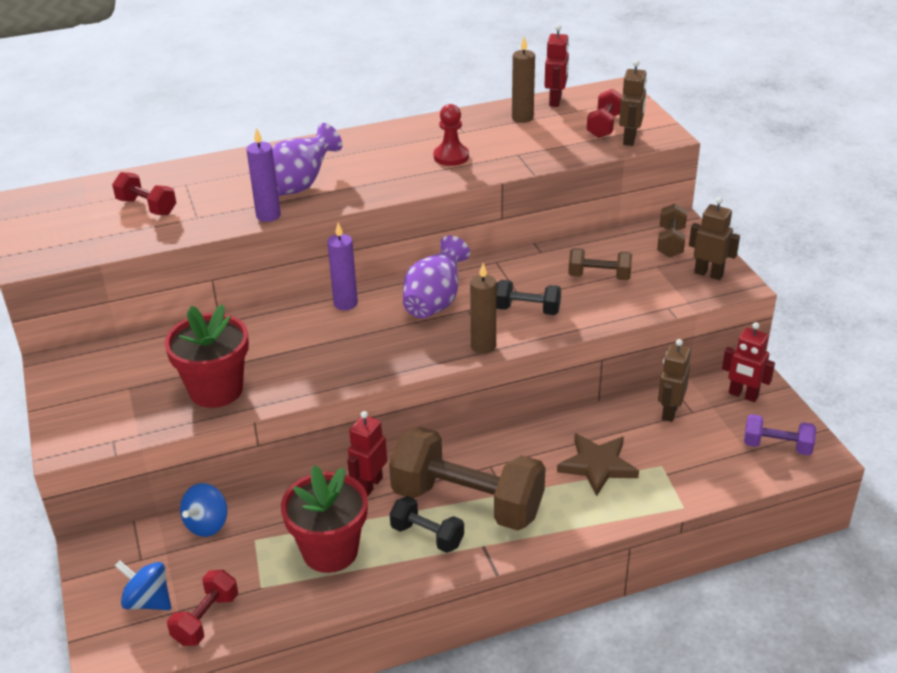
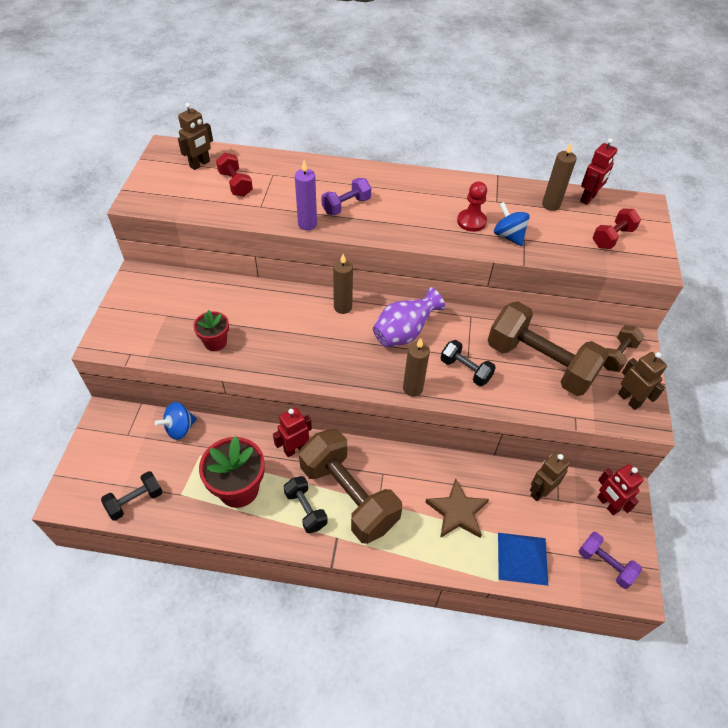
camera: 25 degrees right, 15 degrees up
(148, 601) = (112, 469): blue spinning top -> blue spinning top (508, 236)
(206, 619) = (135, 501): red dumbbell -> black dumbbell
(216, 390) = (215, 342): red flower pot -> red flower pot, size x0.57
(300, 186) = (346, 206): purple vase -> purple dumbbell
(345, 303) = (342, 307): purple candle -> brown candle
(599, 276) = (539, 363): brown dumbbell -> brown dumbbell, size x2.08
(630, 139) = (624, 259): brown robot -> brown robot (200, 164)
(694, 476) = (522, 558): none -> blue pyramid

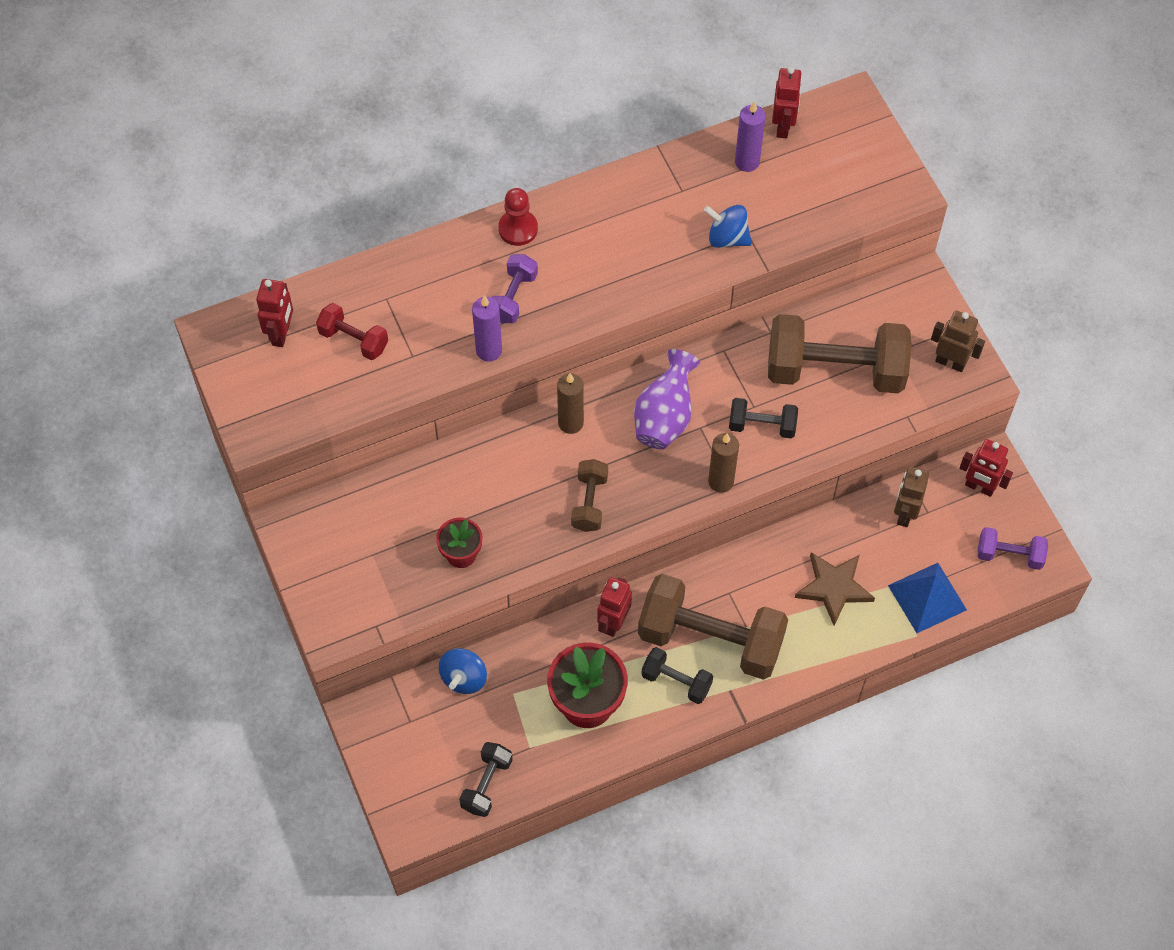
camera: 30 degrees left, 10 degrees up
(200, 164) = (281, 334): brown robot -> red robot
(471, 221) = (673, 239): red pawn -> red pawn (518, 229)
(550, 205) = (747, 162): brown candle -> purple candle
(612, 238) = (841, 175): red dumbbell -> none
(617, 355) = (911, 312): brown dumbbell -> brown dumbbell (589, 502)

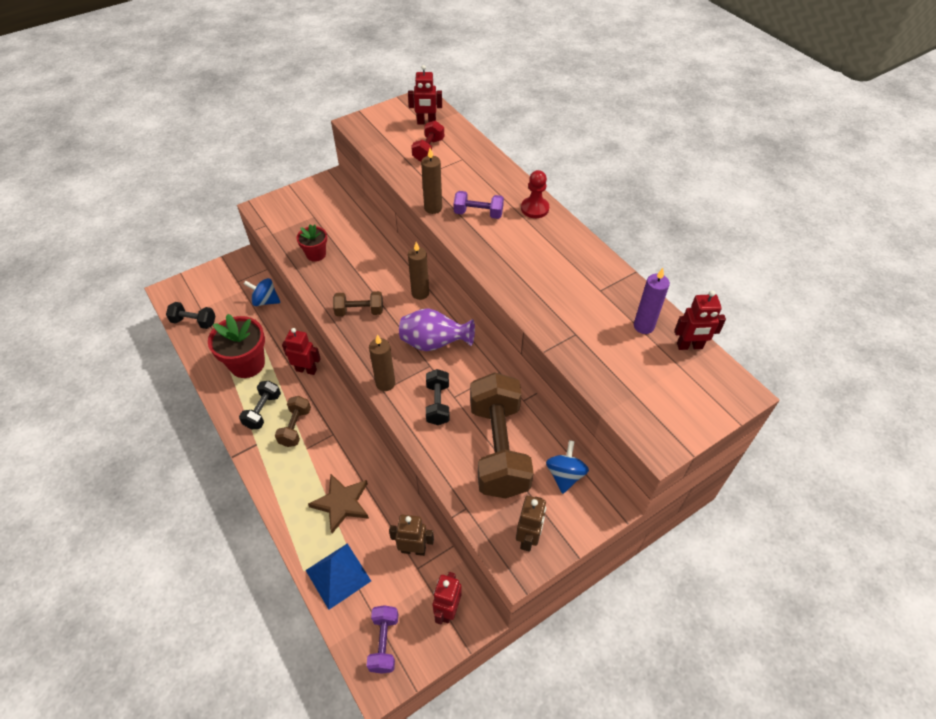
camera: 80 degrees right, 10 degrees down
(489, 350) = (433, 208): purple candle -> brown candle
(710, 639) = (295, 427): brown dumbbell -> brown dumbbell, size x0.48
(727, 238) = (565, 322): blue spinning top -> blue spinning top (565, 475)

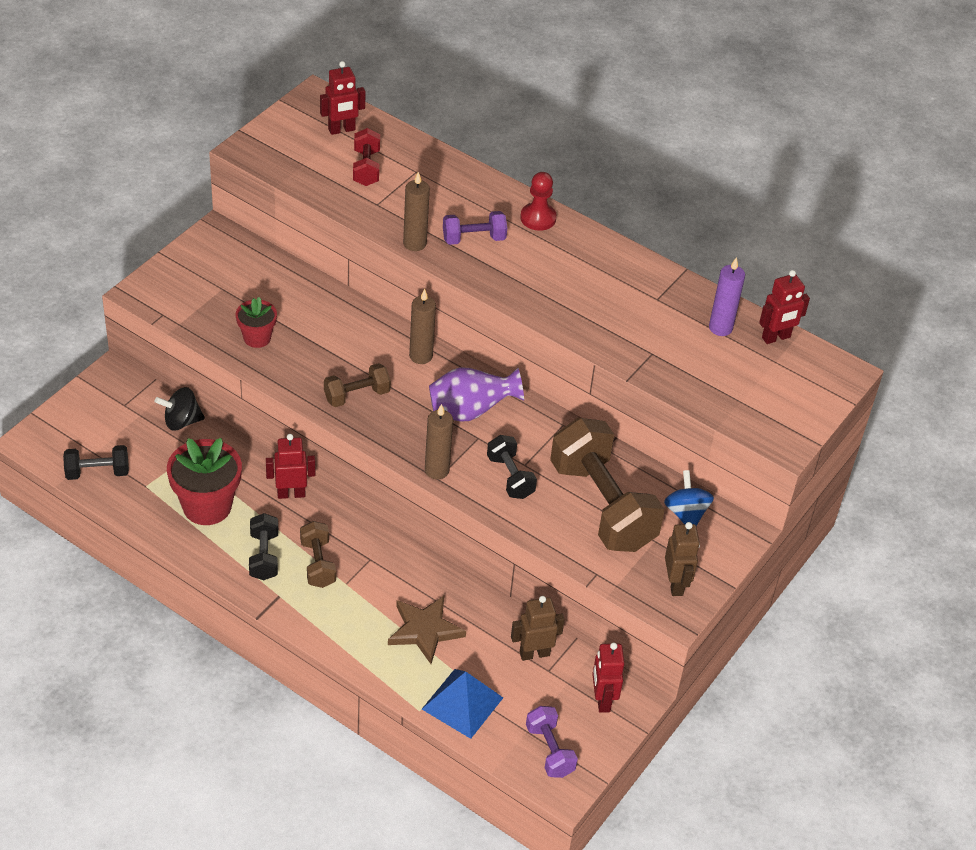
camera: 25 degrees left, 5 degrees down
(265, 301) = (181, 421): blue spinning top -> black spinning top

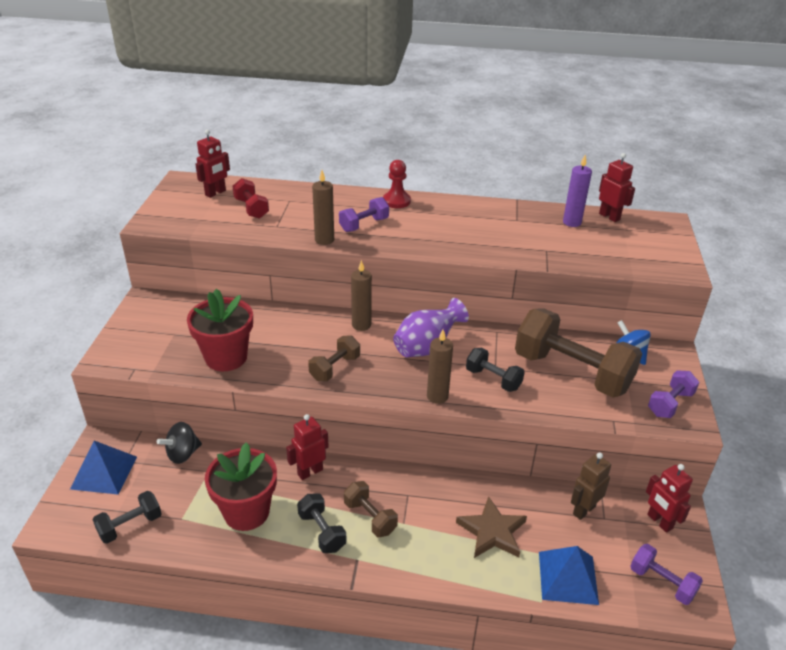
camera: 25 degrees left, 10 degrees down
(100, 409) = (104, 472): none -> blue pyramid
(257, 338) = (226, 357): red flower pot -> red flower pot, size x1.74
(676, 584) = (670, 404): brown robot -> purple dumbbell
(776, 338) = (609, 217): red robot -> red robot turned 75 degrees counterclockwise

